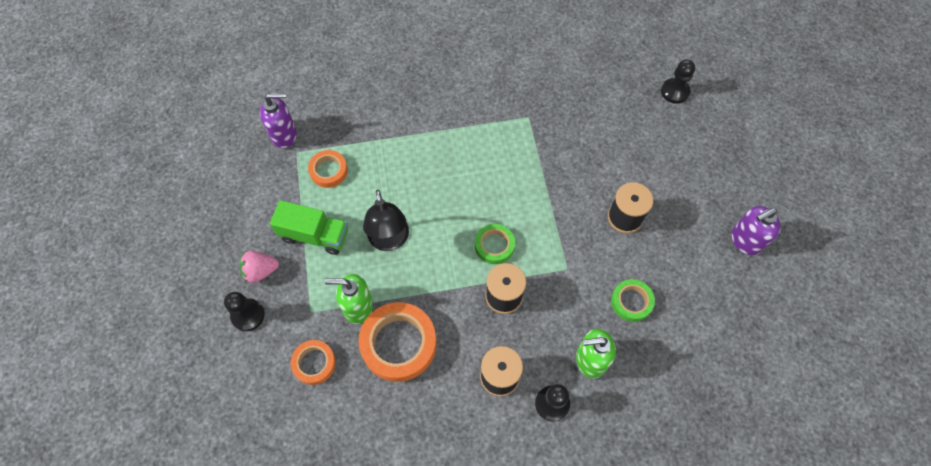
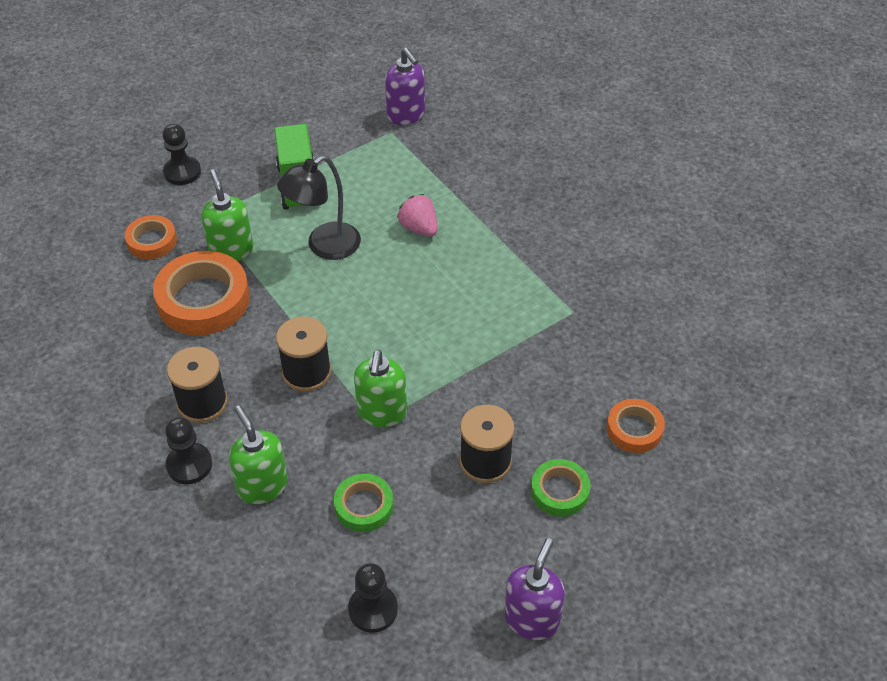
camera: 65 degrees right, 15 degrees down
(261, 271) = (235, 161): pink strawberry -> pink strawberry (419, 228)
(328, 171) = (383, 165): orange tape -> orange tape (634, 429)
(494, 245) = (369, 340): green tape -> green tape (559, 491)
(560, 262) = (382, 413): none -> green soap dispenser
(675, 91) = (730, 459): black pawn -> black pawn (373, 609)
(745, 240) = (532, 619): purple soap dispenser -> purple soap dispenser turned 75 degrees clockwise

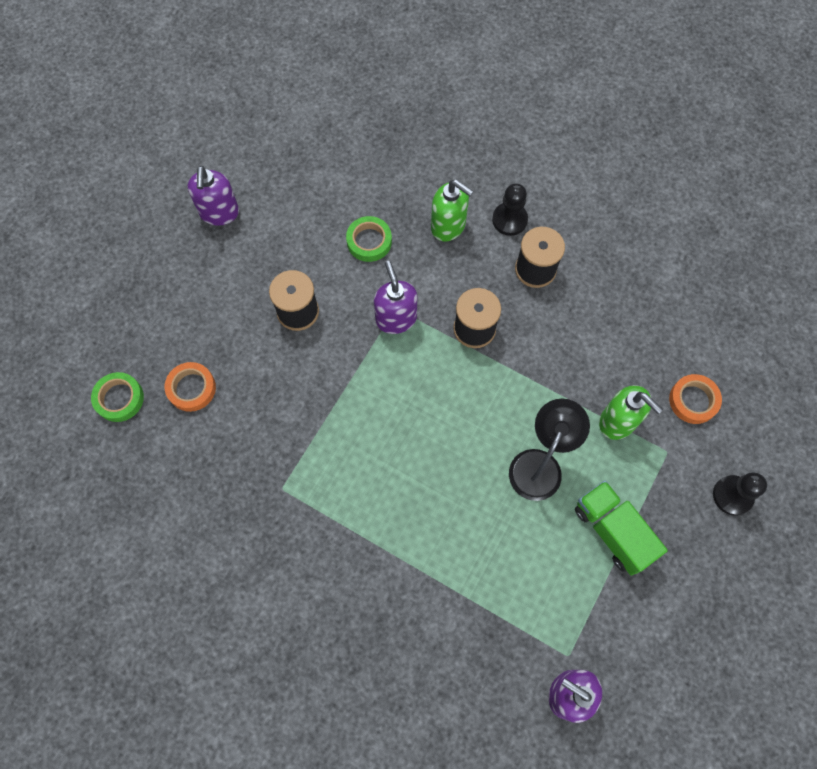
camera: 155 degrees right, 20 degrees up
(203, 300) = (603, 360): orange tape -> none
(373, 609) = (326, 178): black pawn -> none
(382, 413) = (396, 318): green soap dispenser -> purple soap dispenser
(419, 228) = (466, 527): pink strawberry -> none
(559, 491) = (233, 311): green tape -> green tape (119, 398)

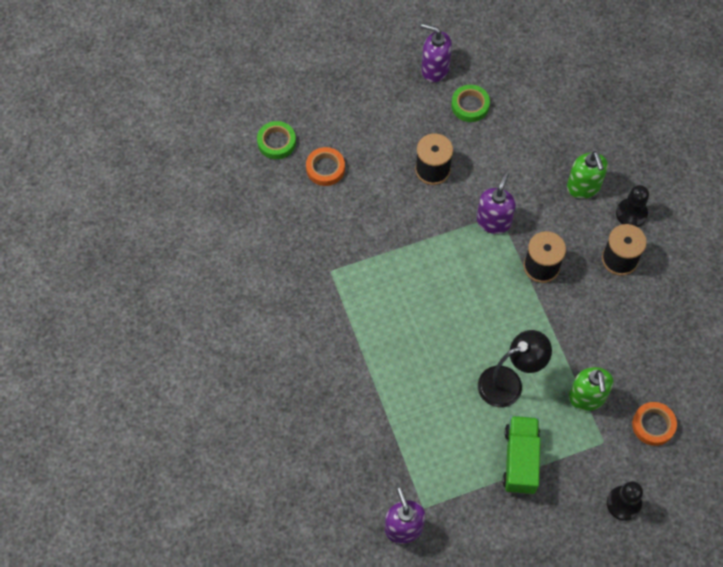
camera: 40 degrees right, 5 degrees down
(219, 213) = (434, 69): purple soap dispenser -> purple soap dispenser turned 75 degrees clockwise
(369, 241) = (519, 158): green tape -> green tape (470, 105)

